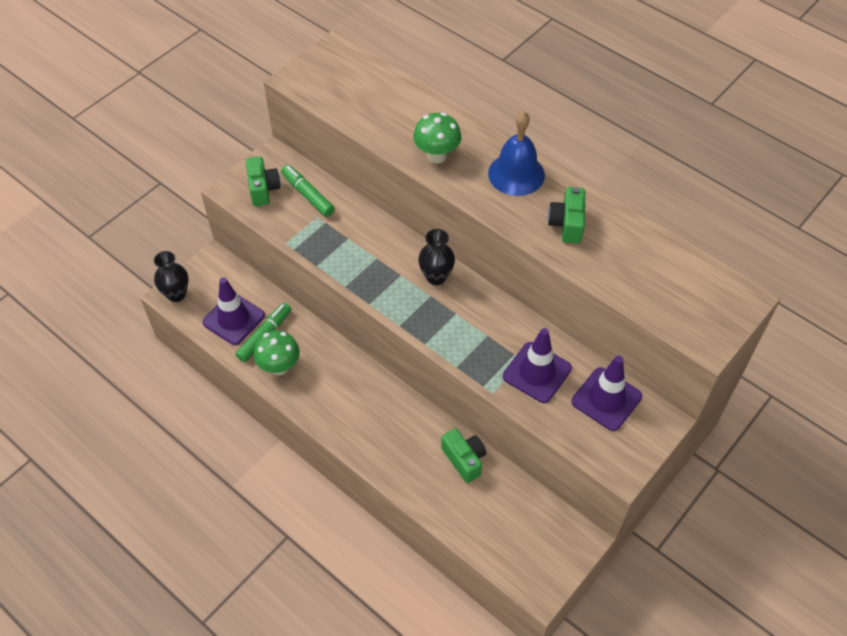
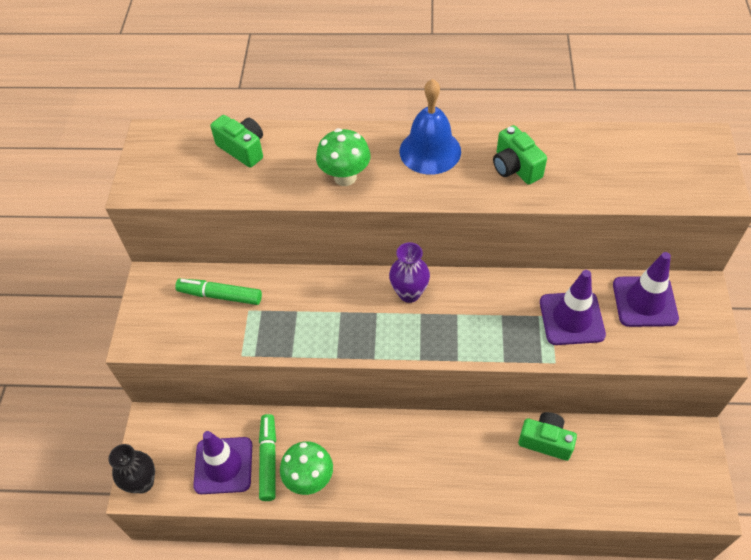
camera: 35 degrees left, 0 degrees up
(263, 189) = (170, 318): green camera -> green camera (243, 149)
(436, 277) = (409, 293): black vase -> purple vase

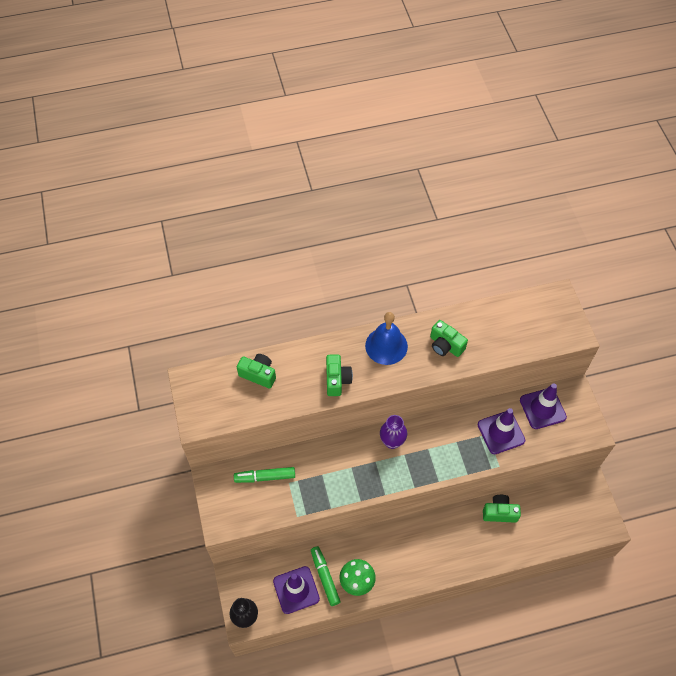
camera: 20 degrees left, 5 degrees up
(345, 177) = (337, 380): green mushroom -> green camera

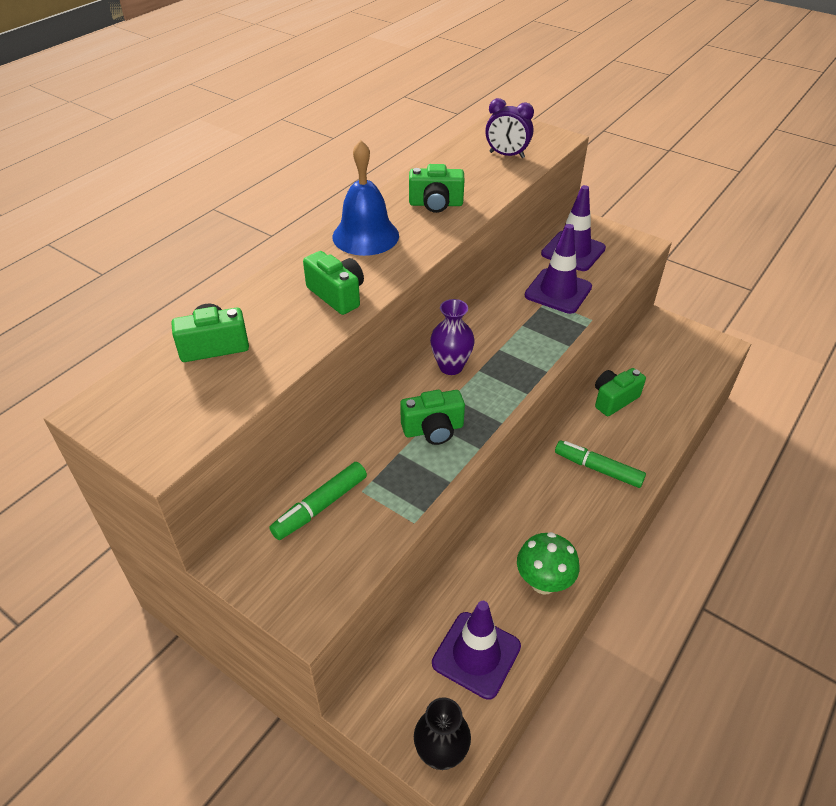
camera: 40 degrees left, 15 degrees down
(325, 577) = (498, 608): green marker -> green marker (598, 469)
(349, 473) = (433, 429): none -> green camera
(528, 330) = (506, 155): none -> purple clock

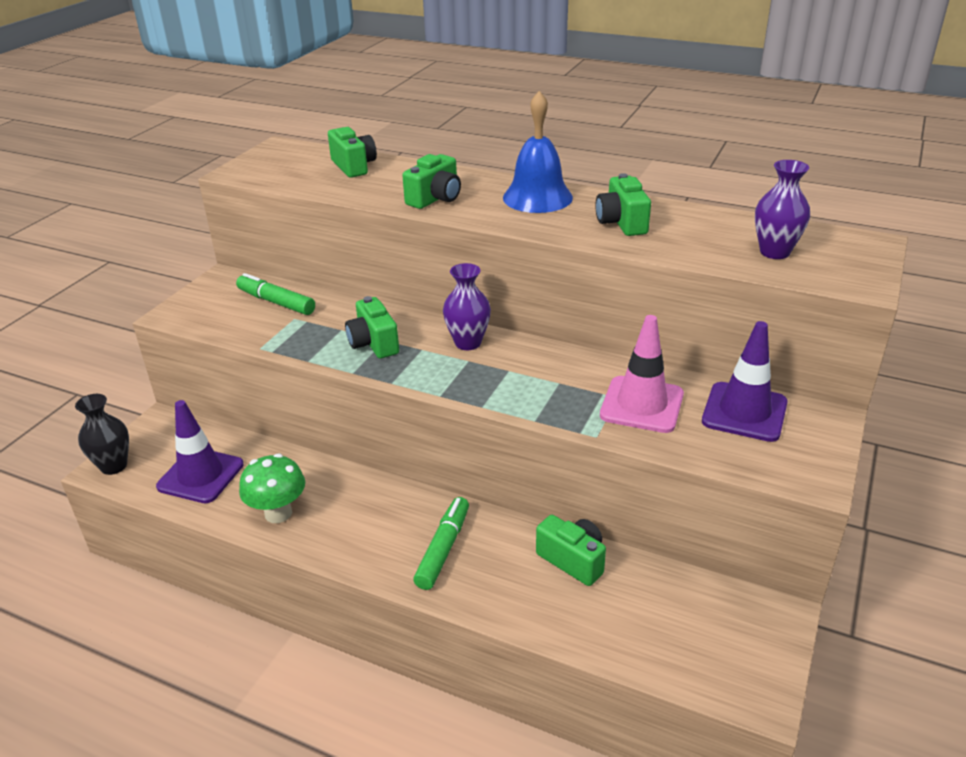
camera: 80 degrees right, 10 degrees down
(506, 155) = (774, 252): purple clock -> purple vase
(558, 291) = (642, 405): purple traffic cone -> pink traffic cone

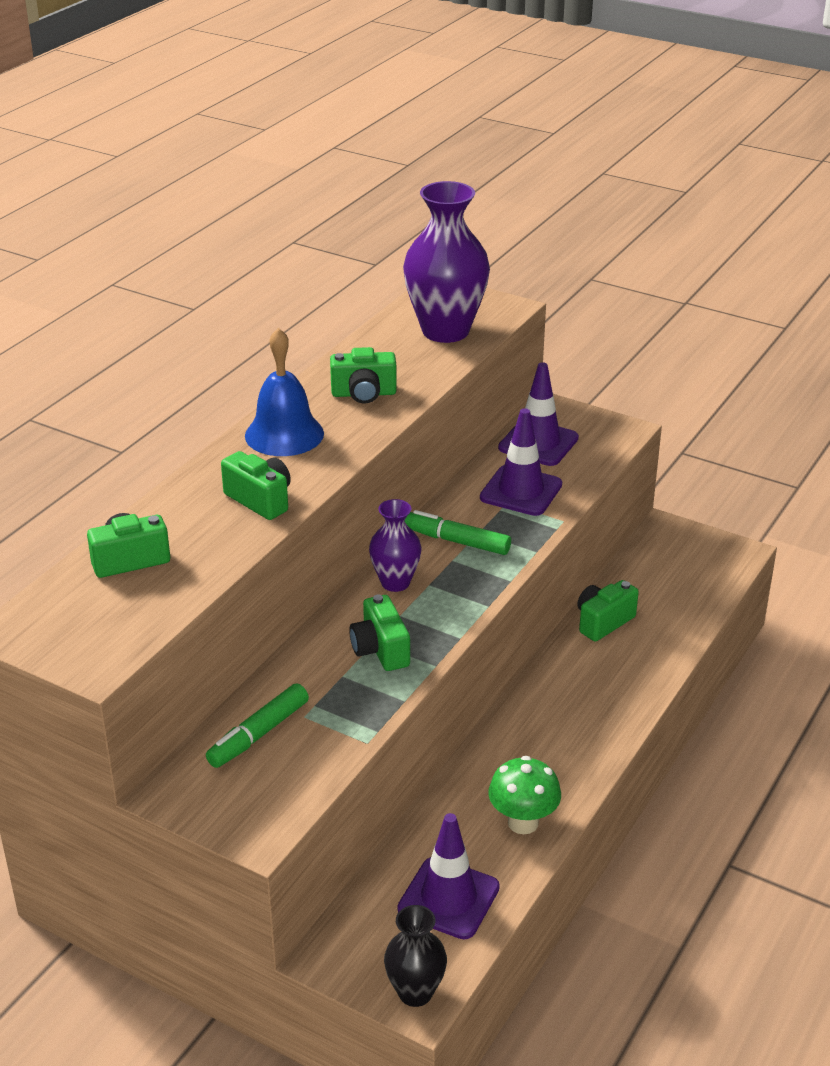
camera: 85 degrees left, 0 degrees up
(373, 343) = (380, 650): green camera -> green camera turned 90 degrees clockwise
(443, 549) = (584, 700): green marker -> green marker (457, 541)
(642, 405) = (521, 491): pink traffic cone -> purple traffic cone
(774, 252) = (445, 331): purple vase -> purple vase, size x1.82

